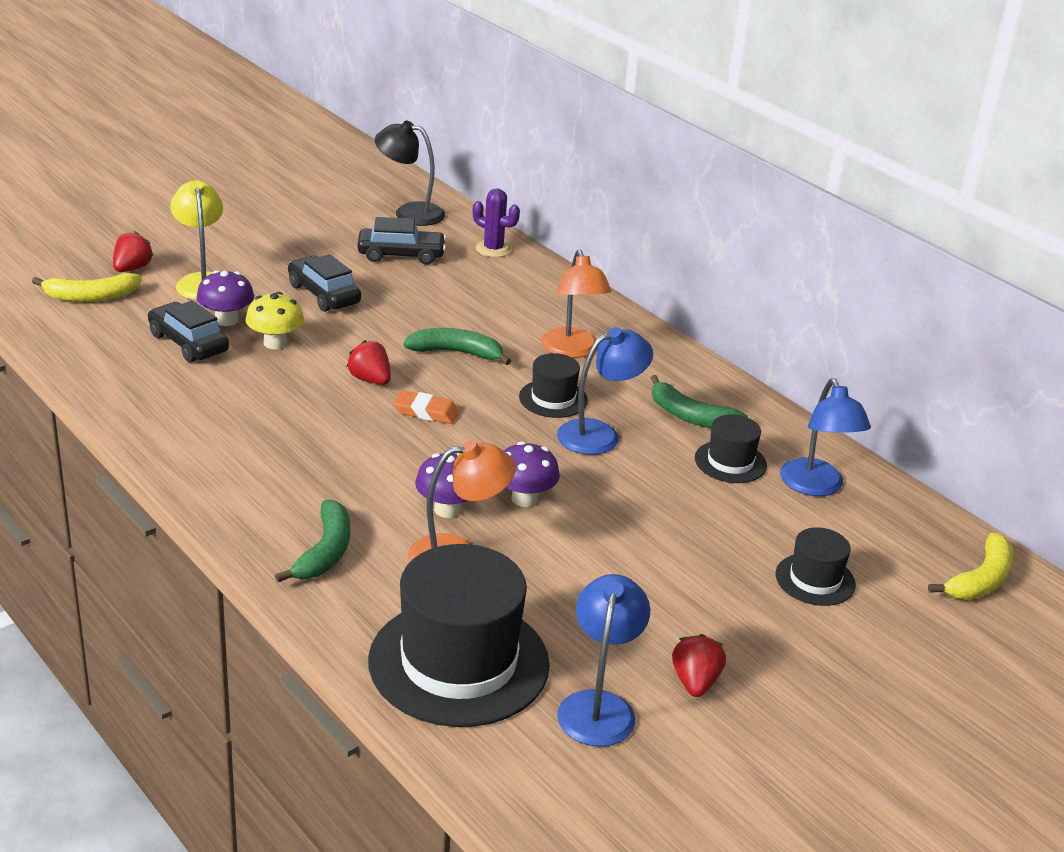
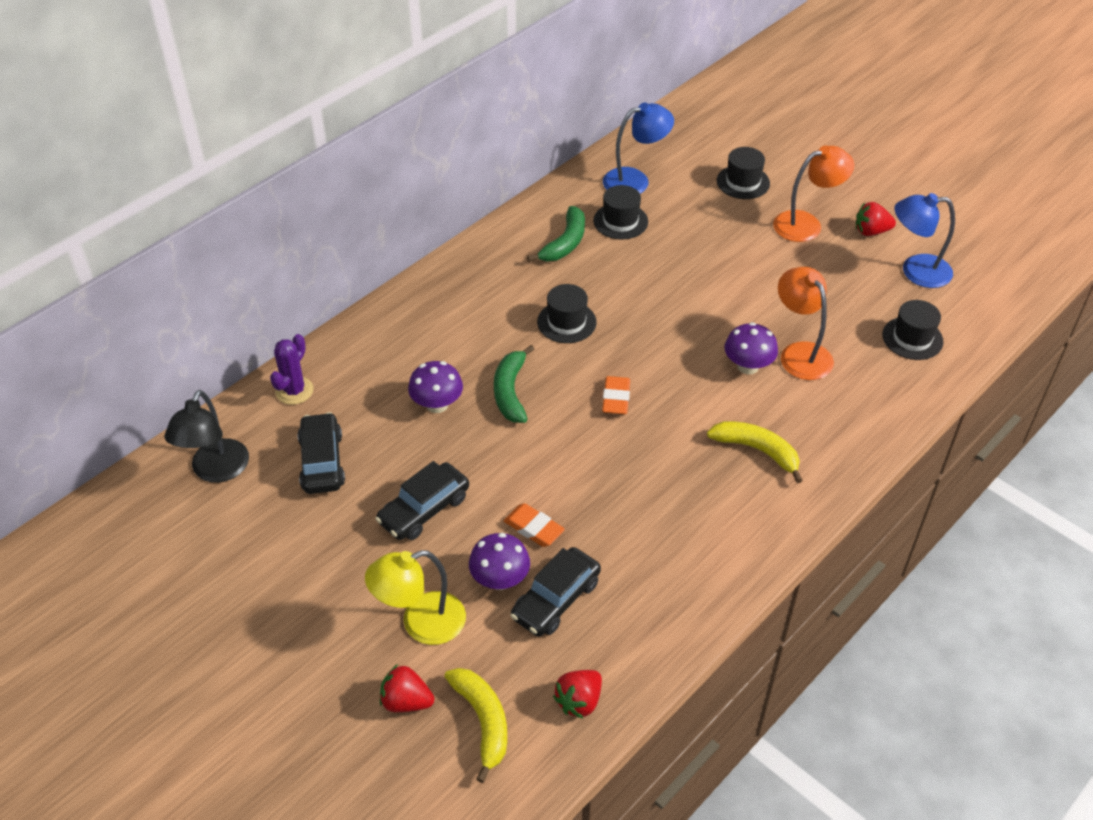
camera: 95 degrees left, 15 degrees up
(275, 343) = (534, 528): yellow mushroom -> orange eraser
(325, 552) = (833, 428): green banana -> none
(370, 380) = (577, 444): red strawberry -> red strawberry (579, 701)
(459, 662) = (912, 338): black hat -> black hat, size x0.49
(524, 499) = (715, 325): purple mushroom -> purple mushroom (437, 404)
(572, 350) = (483, 317): orange lamp -> orange lamp (806, 224)
(599, 434) = (610, 291): blue lamp -> none
(980, 580) = (709, 115): yellow banana -> yellow banana (757, 450)

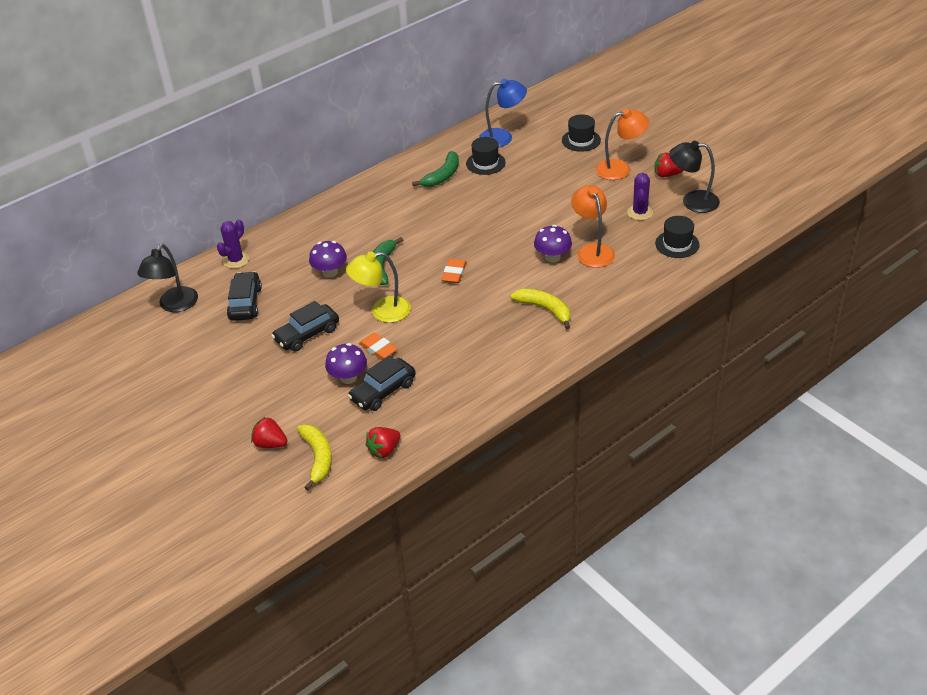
camera: 10 degrees right, 5 degrees down
(421, 623) = (290, 400): yellow lamp -> yellow lamp (382, 311)
(566, 322) = (431, 225): black hat -> none
(850, 291) = (640, 212): none -> purple cactus
(916, 271) = (692, 201): blue lamp -> black lamp

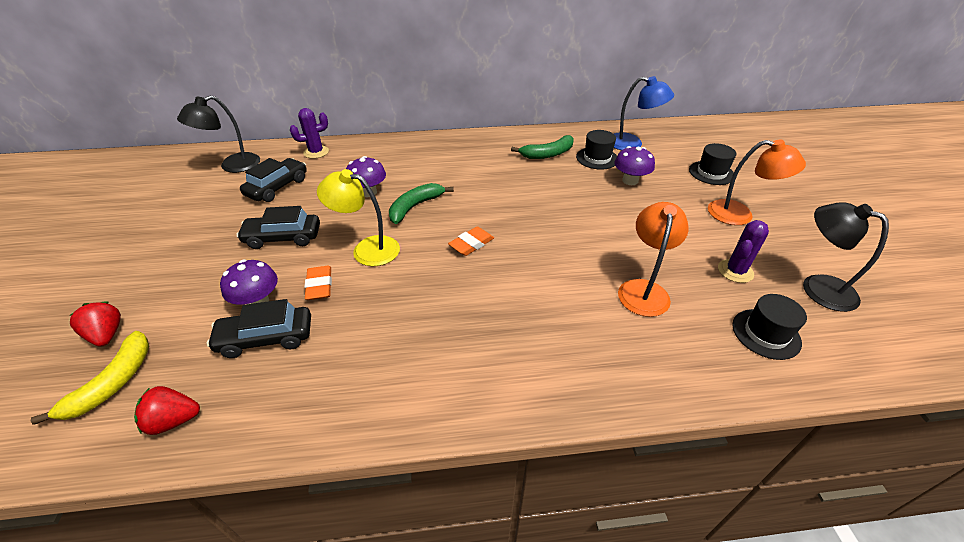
camera: 30 degrees right, 0 degrees up
(545, 309) = (529, 335): yellow banana -> none
(552, 257) = (590, 275): purple mushroom -> purple mushroom (630, 181)
(666, 175) = (796, 243): red strawberry -> none

